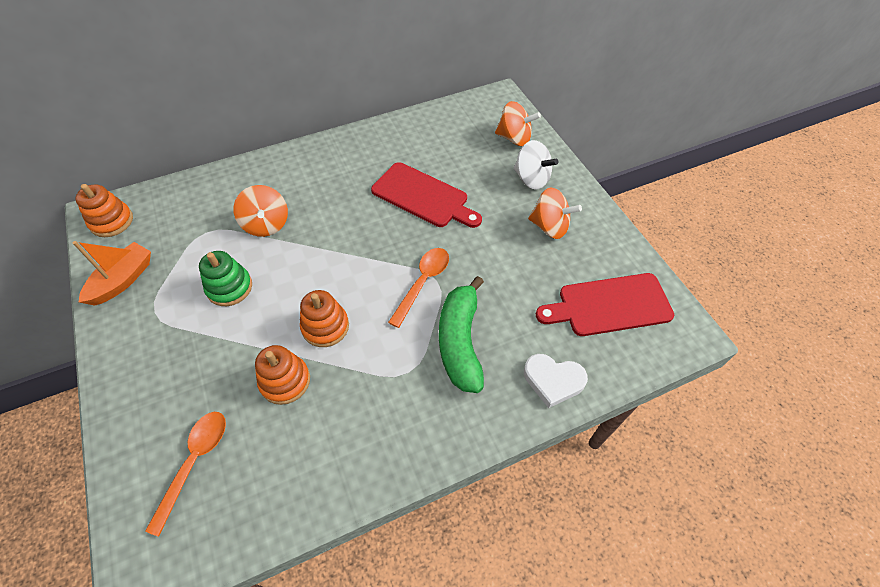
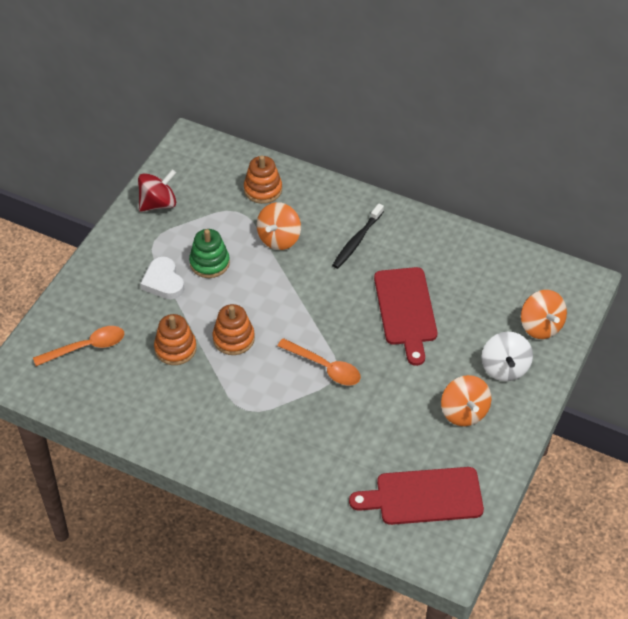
camera: 50 degrees right, 5 degrees down
(112, 221) = (192, 155): orange stacking toy -> orange stacking toy (263, 189)
(123, 280) = (158, 203): orange boat -> red spinning top
(328, 181) = (357, 241): none -> black toothbrush
(423, 283) = (325, 367): orange spoon -> orange spoon turned 45 degrees clockwise
(460, 341) = (298, 423): green banana -> none
(553, 381) = (320, 498): white heart -> white heart (163, 281)
(609, 305) = (423, 496): red cutting board -> red cutting board turned 45 degrees counterclockwise

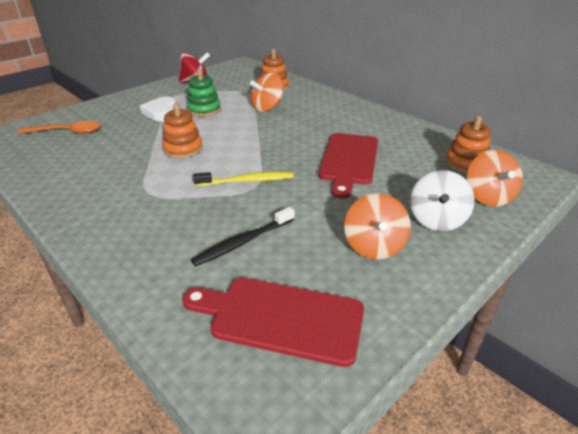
camera: 20 degrees right, 15 degrees down
(175, 348) = (131, 145): orange stacking toy -> orange stacking toy (466, 163)
(325, 367) = (247, 181): orange spoon -> yellow toothbrush
(357, 241) = (329, 118): black toothbrush -> black toothbrush (243, 242)

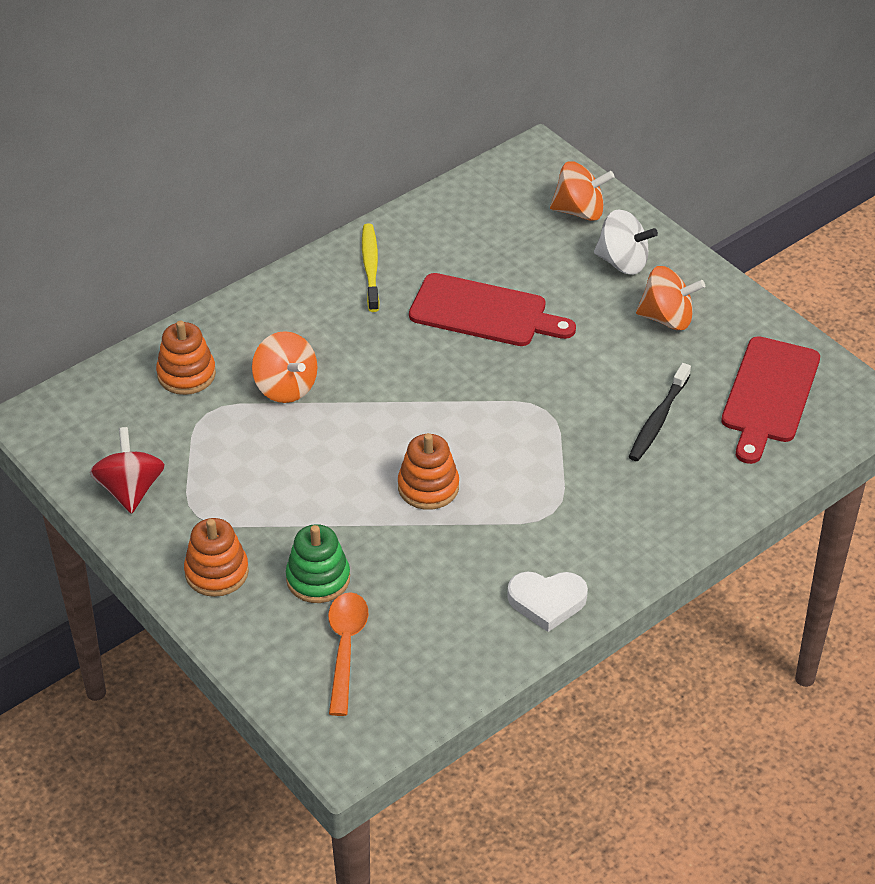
camera: 85 degrees left, 10 degrees up
(161, 112) = (280, 528): white heart -> white heart (547, 601)
(204, 110) = (280, 470): green stacking toy -> green stacking toy (318, 579)
(243, 242) = (658, 419): black toothbrush -> black toothbrush turned 60 degrees clockwise
(247, 181) = (529, 415): yellow toothbrush -> yellow toothbrush (370, 267)
(466, 163) = (502, 207): orange stacking toy -> orange stacking toy (216, 572)

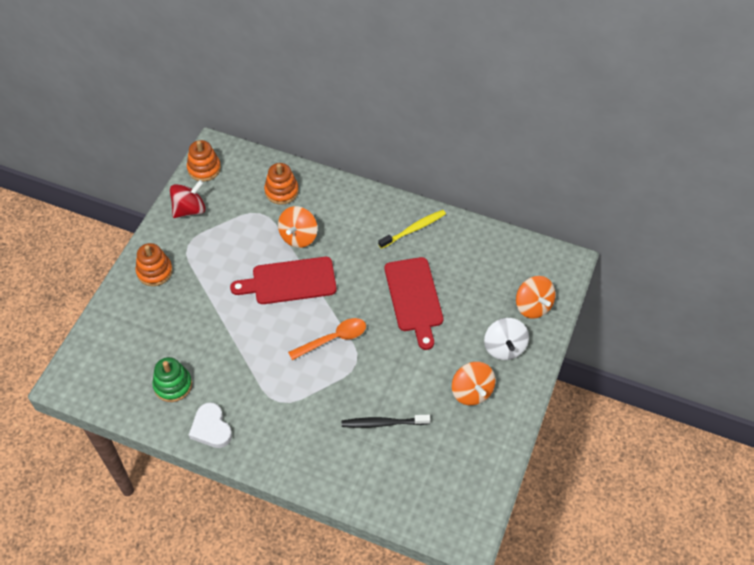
camera: 60 degrees right, 10 degrees up
(318, 579) = (173, 316): green stacking toy -> green stacking toy (173, 385)
(345, 648) = (132, 350): orange spoon -> orange spoon (333, 339)
(428, 487) = (264, 334): orange stacking toy -> orange stacking toy (204, 169)
(769, 395) = (441, 475): red cutting board -> red cutting board (290, 281)

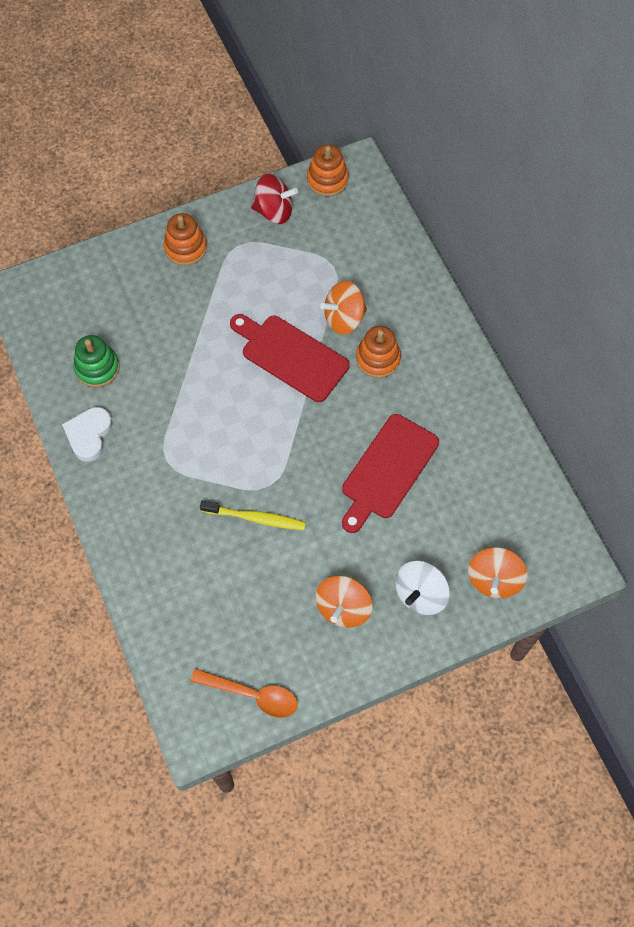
camera: 45 degrees right, 10 degrees up
(281, 191) = (375, 259): orange stacking toy -> orange stacking toy (378, 358)
(333, 339) = (272, 445): orange spoon -> orange spoon (252, 695)
(383, 423) = (233, 563): black toothbrush -> none
(414, 229) = (460, 401): yellow toothbrush -> yellow toothbrush (256, 518)

